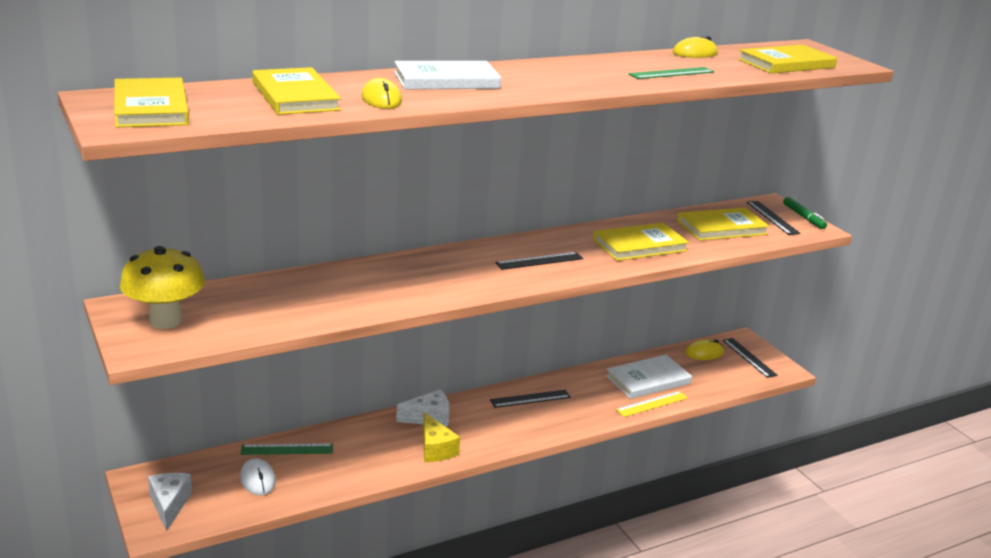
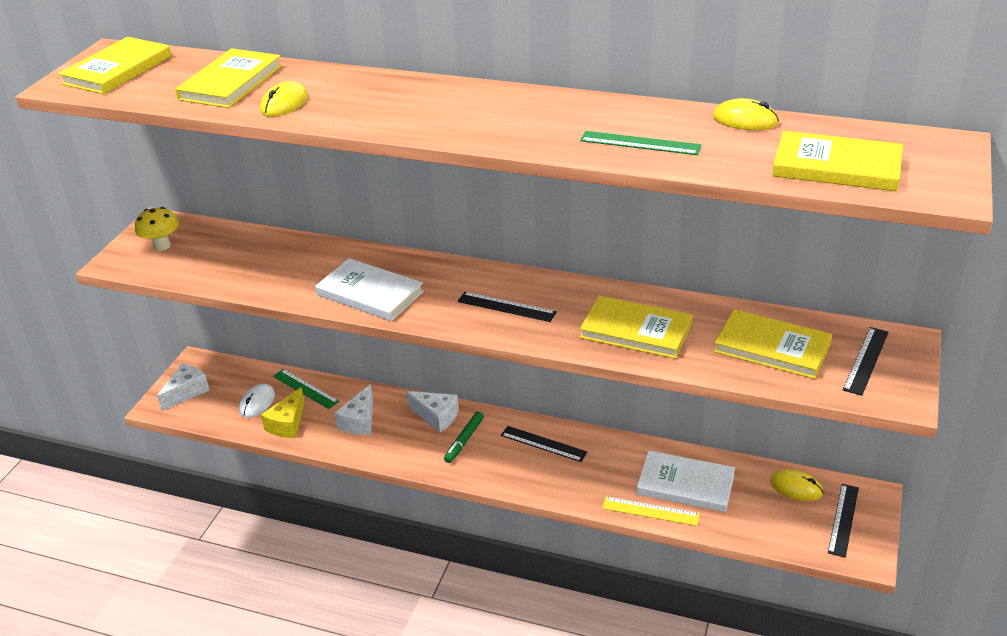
camera: 50 degrees right, 10 degrees up
(166, 321) = (162, 246): yellow mushroom -> yellow mushroom, size x0.62
(373, 449) = (360, 421): none -> white cheese
(436, 449) = (403, 447): yellow cheese -> yellow cheese (288, 424)
(446, 80) = (385, 95): white book -> white book (370, 293)
(803, 217) = (912, 376): green marker -> green marker (464, 441)

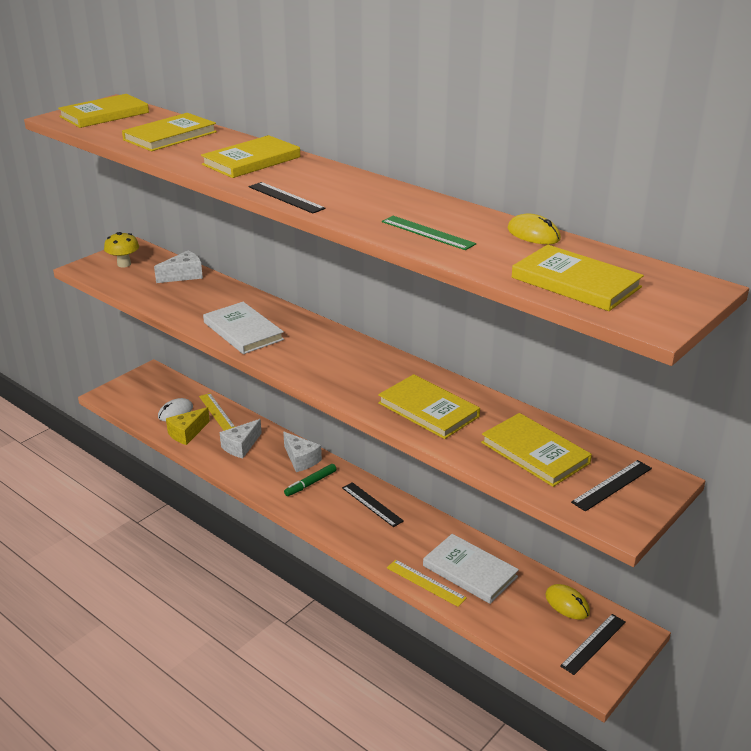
camera: 20 degrees right, 5 degrees down
(186, 392) = (131, 391): white cheese -> white cheese (184, 275)
(284, 104) = (192, 156): yellow mouse -> none
(305, 388) = (217, 411): green ruler -> yellow ruler
(361, 96) = (251, 161): none -> yellow book
(506, 307) = (338, 366): black ruler -> black ruler (286, 197)

